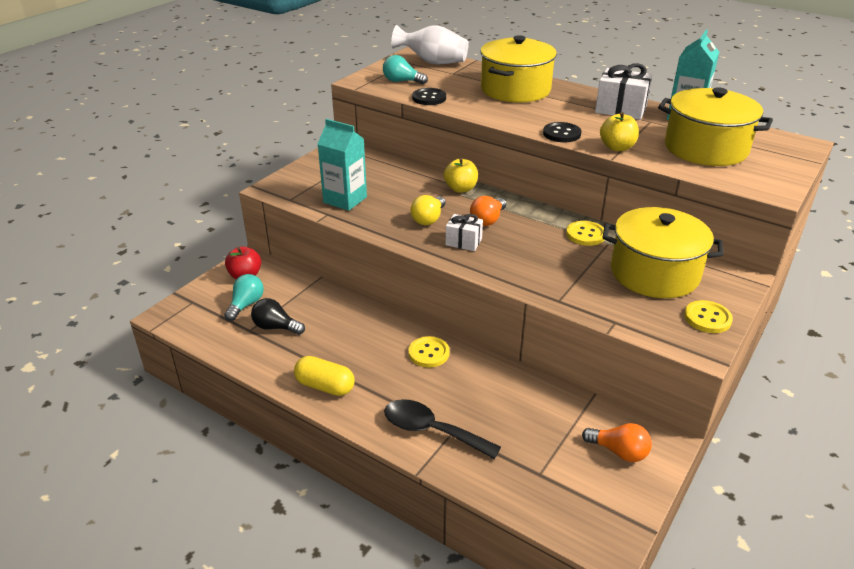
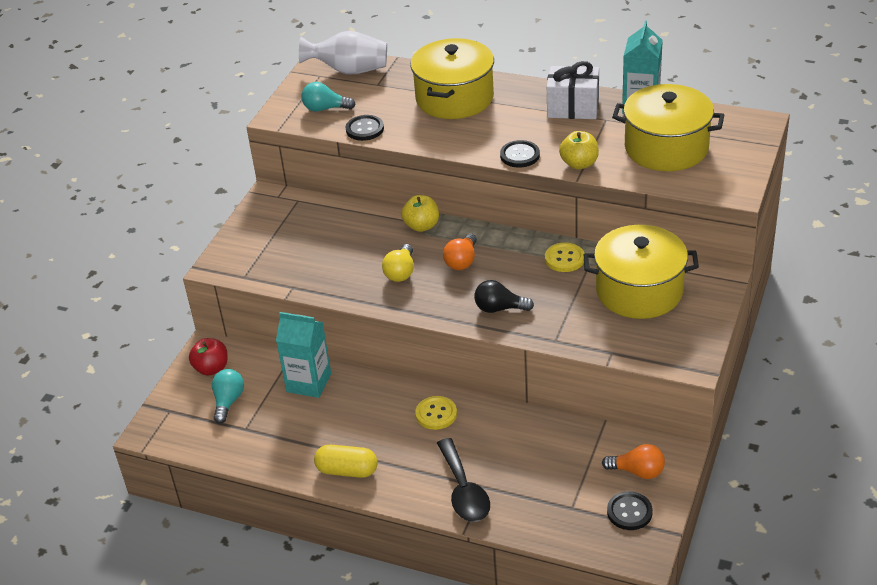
camera: 10 degrees left, 5 degrees up
(275, 327) = (271, 420): black light bulb -> black light bulb (499, 308)
(345, 200) = (303, 265): turquoise carton -> turquoise carton (309, 383)
(431, 430) = (464, 490): black spoon -> black spoon turned 120 degrees counterclockwise
(463, 242) = (445, 293): white gift -> none
(601, 493) = (629, 512): none -> black button
(707, 318) = (694, 330): yellow button -> none

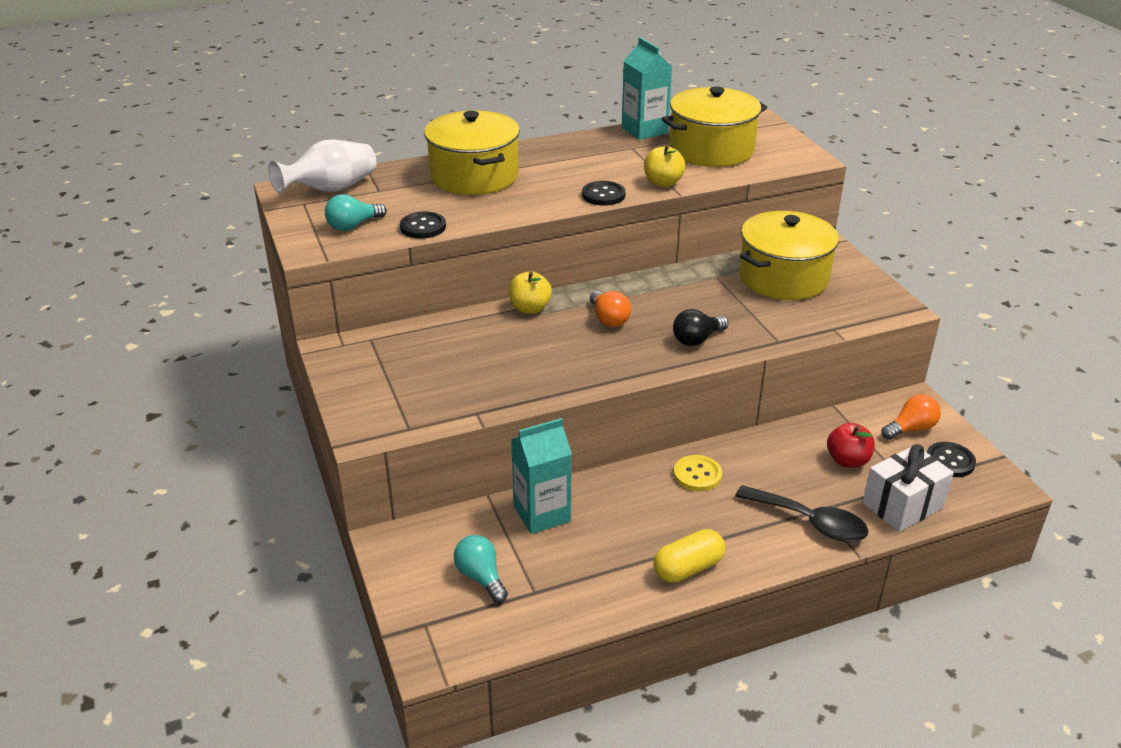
camera: 45 degrees left, 5 degrees down
(211, 368) = (418, 557): red apple -> red apple (847, 460)
(401, 272) = (566, 352): yellow light bulb -> none
(564, 259) = (691, 281): yellow button -> none
(573, 108) = (592, 149): white gift -> white gift (902, 505)

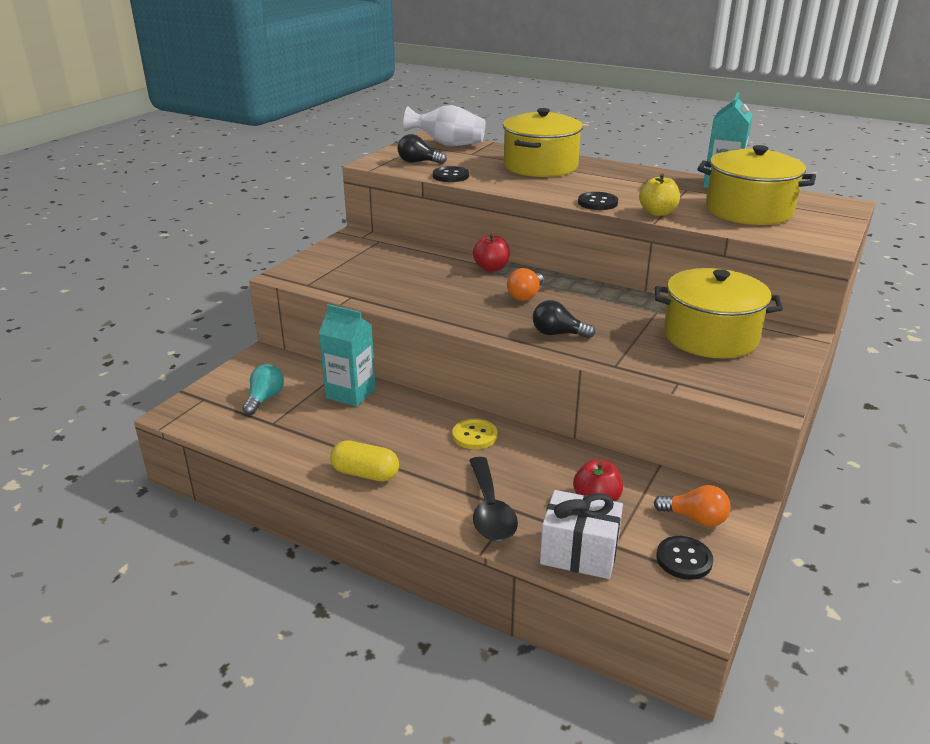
camera: 50 degrees right, 5 degrees down
(353, 226) = (418, 162): turquoise light bulb -> black light bulb
(530, 308) = (491, 268): yellow apple -> red apple

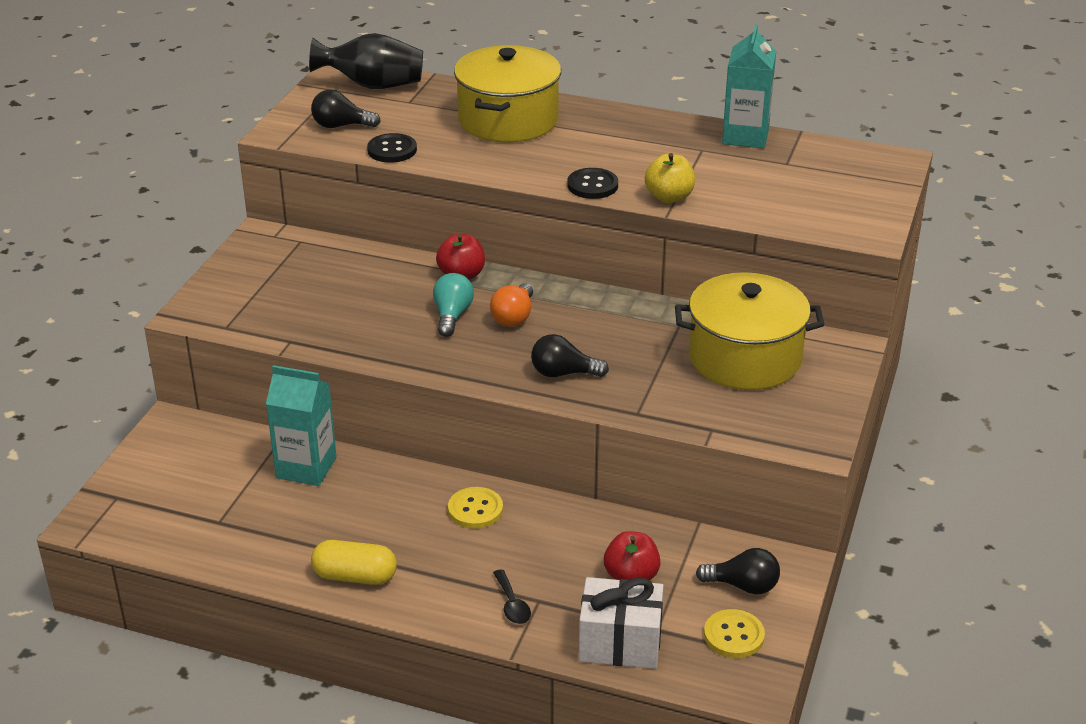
camera: 10 degrees left, 5 degrees up
(264, 399) = (197, 488): turquoise light bulb -> turquoise light bulb (452, 315)
(448, 145) = (373, 85): white vase -> black vase
(490, 510) = (512, 604): black spoon -> black spoon, size x0.52
(684, 559) = (734, 635): black button -> yellow button
(695, 518) = (743, 586): orange light bulb -> black light bulb
(748, 210) = (779, 183): yellow pot -> none

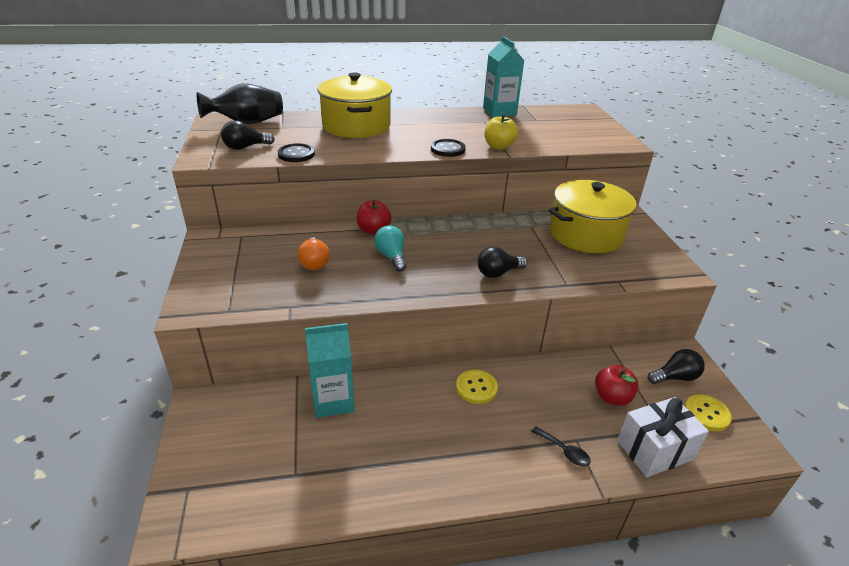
camera: 30 degrees left, 0 degrees up
(355, 576) = (439, 477): yellow capsule -> none
(514, 317) = (432, 247): orange light bulb -> orange light bulb (314, 262)

